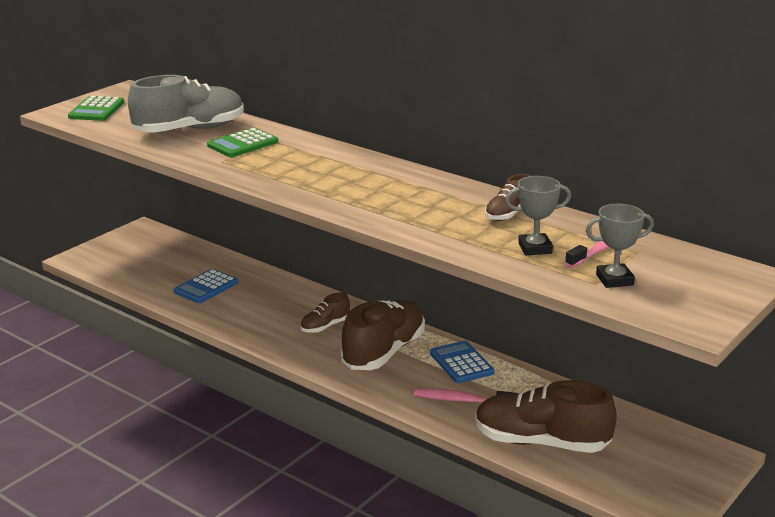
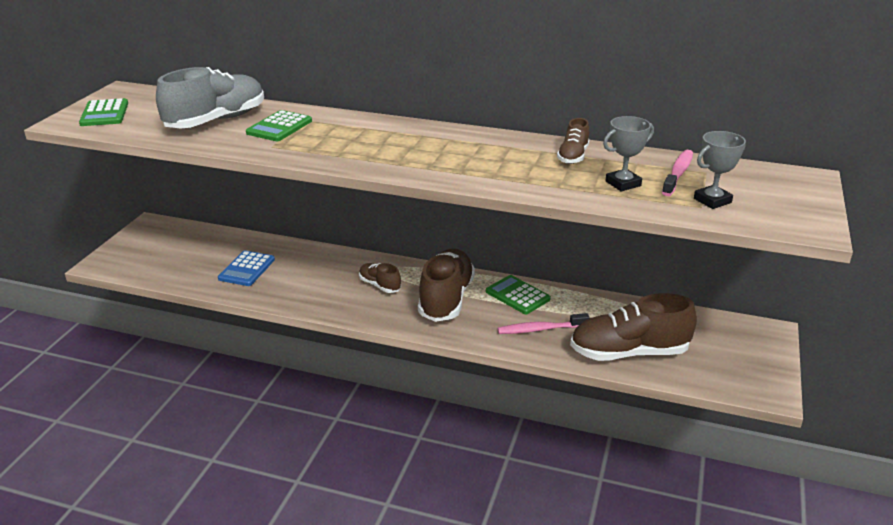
camera: 20 degrees left, 5 degrees up
(325, 326) = (380, 285): brown shoe -> brown shoe turned 105 degrees clockwise
(461, 363) = (517, 295): blue calculator -> green calculator

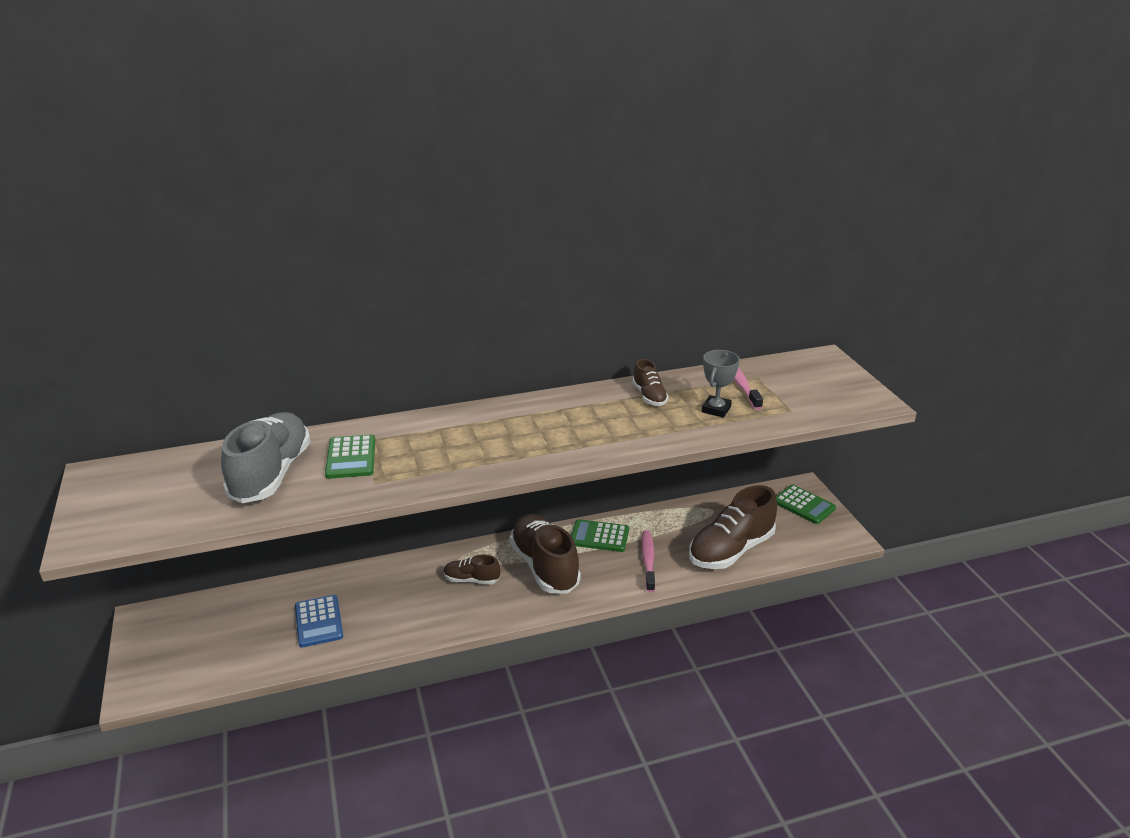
camera: 35 degrees left, 0 degrees up
(104, 113) = (120, 512): green calculator -> green calculator (804, 505)
(540, 329) = (648, 560): pink toothbrush -> pink toothbrush turned 135 degrees clockwise
(712, 200) = (791, 402): grey trophy -> none

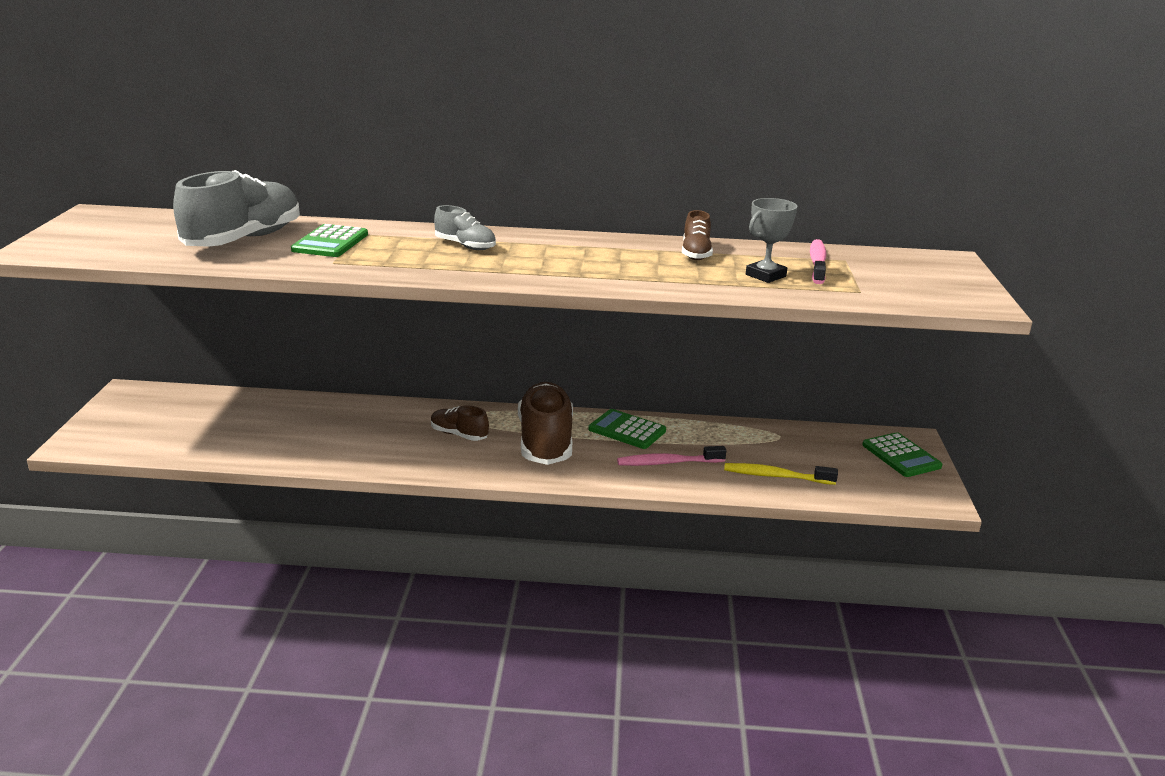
camera: 20 degrees right, 5 degrees down
(319, 621) = (281, 432): blue calculator -> none
(467, 433) = (465, 246): none -> grey shoe
(648, 560) = (667, 463): pink toothbrush -> pink toothbrush turned 120 degrees counterclockwise
(731, 550) = (775, 476): brown shoe -> yellow toothbrush

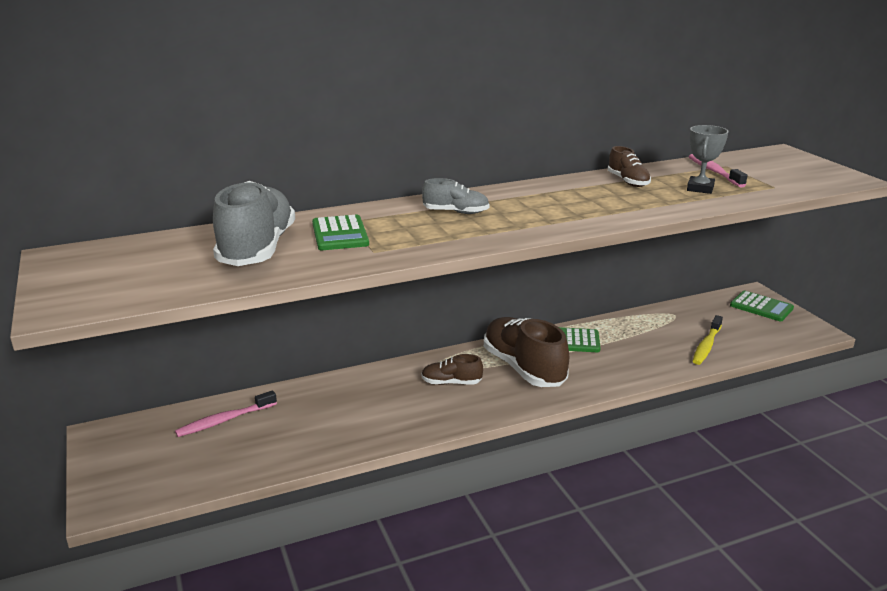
camera: 25 degrees left, 0 degrees up
(667, 463) = (627, 358): pink toothbrush -> pink toothbrush (224, 420)
(775, 476) = (706, 346): yellow toothbrush -> yellow toothbrush turned 45 degrees counterclockwise

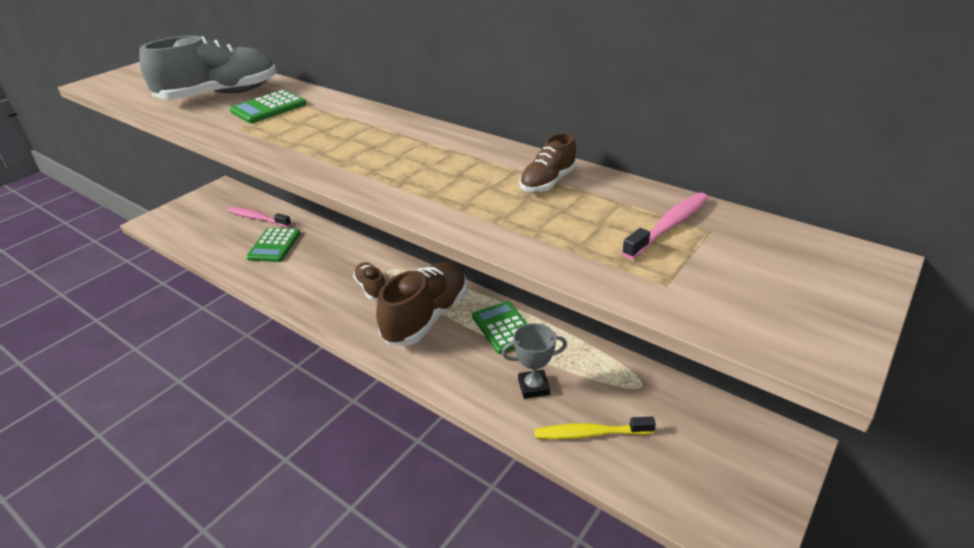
camera: 60 degrees right, 10 degrees up
(456, 212) = (356, 130): grey shoe -> none
(700, 188) = (581, 230): grey trophy -> grey trophy (533, 387)
(761, 307) = (757, 462): green calculator -> green calculator (274, 245)

